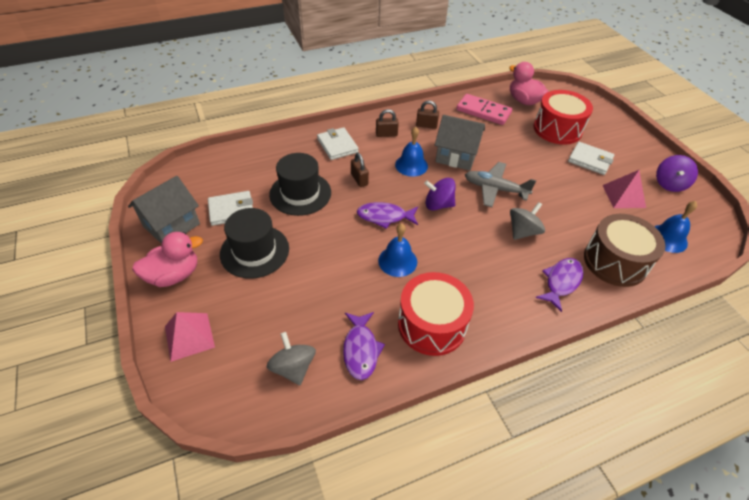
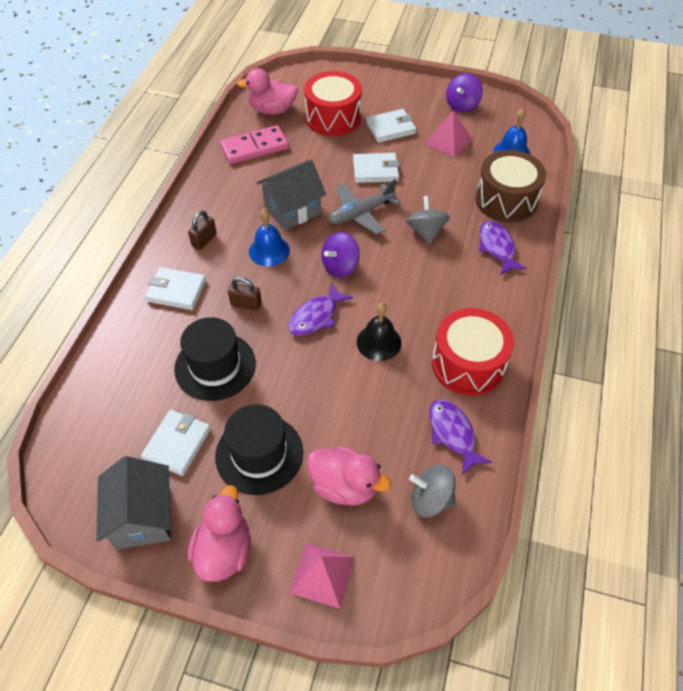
camera: 50 degrees left, 5 degrees up
(265, 309) = (344, 486): none -> pink duck
(361, 350) = (452, 434): purple fish -> purple fish turned 150 degrees counterclockwise
(397, 261) = (379, 342): blue bell -> black bell
(426, 125) = (226, 201): brown padlock -> none
(542, 174) = (375, 170): none -> white wallet
(669, 184) = (462, 105): purple spinning top -> purple spinning top turned 60 degrees clockwise

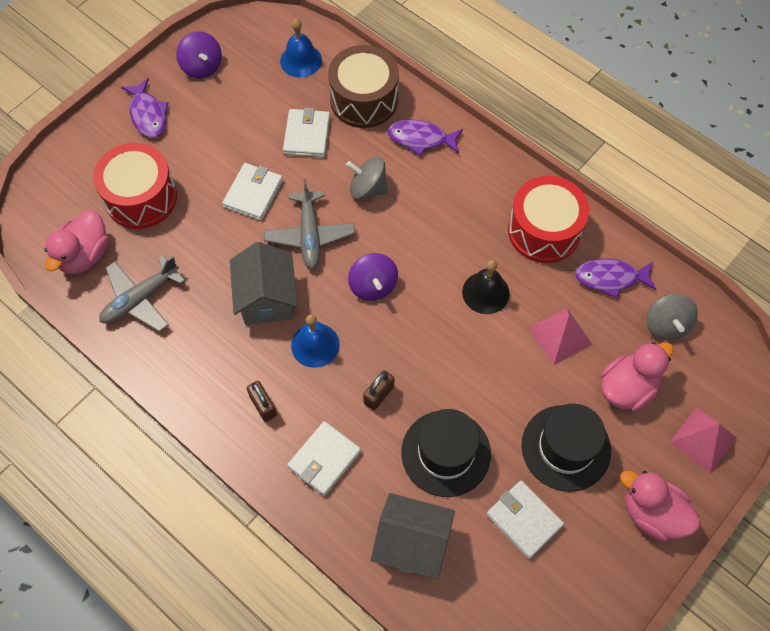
camera: 65 degrees left, 10 degrees up
(143, 517) = (592, 576): grey house -> grey house (412, 543)
(254, 147) = (140, 299): pink domino -> grey plane
(316, 316) = (427, 335): purple fish -> purple fish (148, 114)
(390, 128) = (195, 149): white wallet -> white wallet (307, 135)
(430, 499) = (666, 325): grey spinning top -> grey spinning top turned 45 degrees counterclockwise
(448, 141) = (250, 106): pink pyramid -> pink pyramid (560, 336)

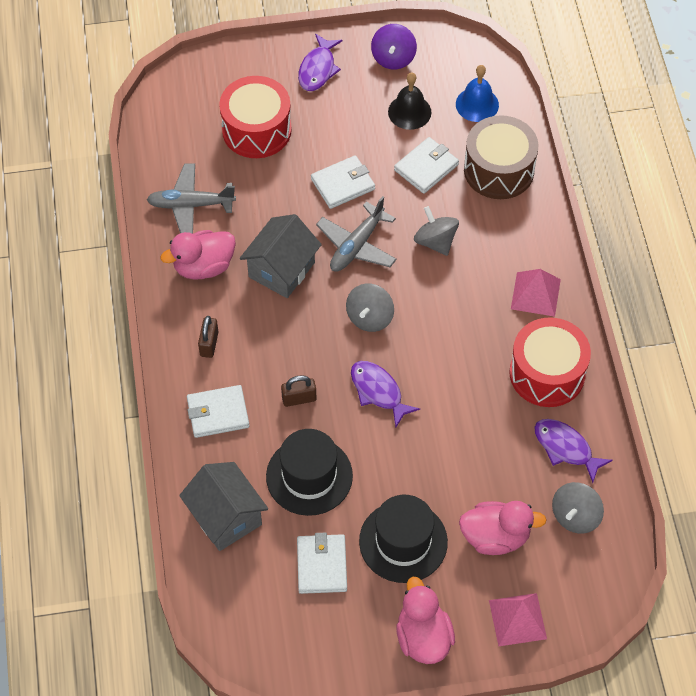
camera: 40 degrees right, 5 degrees down
(84, 255) = (179, 145): pink duck -> pink duck (203, 266)
(315, 345) = (286, 329): blue bell -> none
(373, 285) = (370, 317): purple spinning top -> grey spinning top
(421, 139) = (516, 232): purple fish -> purple fish (378, 391)
(485, 292) = (452, 385): black bell -> black bell (409, 112)
(560, 336) = (480, 460): pink pyramid -> pink pyramid (535, 294)

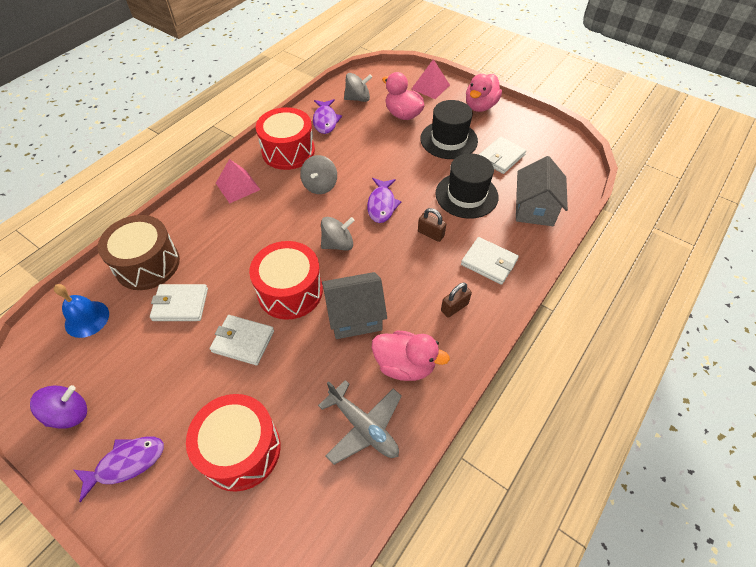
camera: 135 degrees left, 5 degrees down
(357, 245) = (290, 291): grey plane -> red drum
(409, 112) = (129, 355): black bell -> none
(435, 241) = (244, 254): grey spinning top -> grey spinning top (320, 185)

